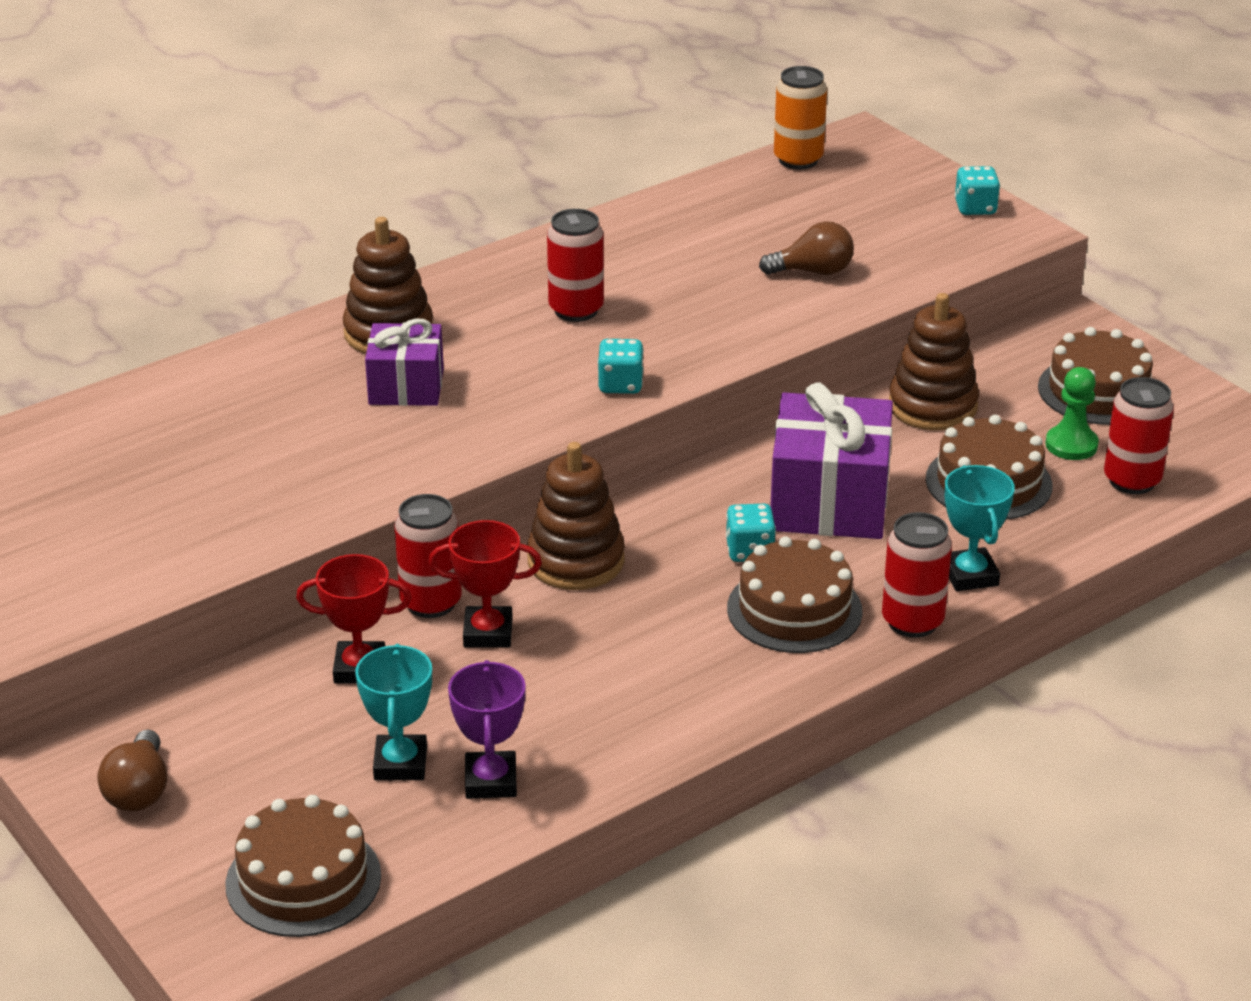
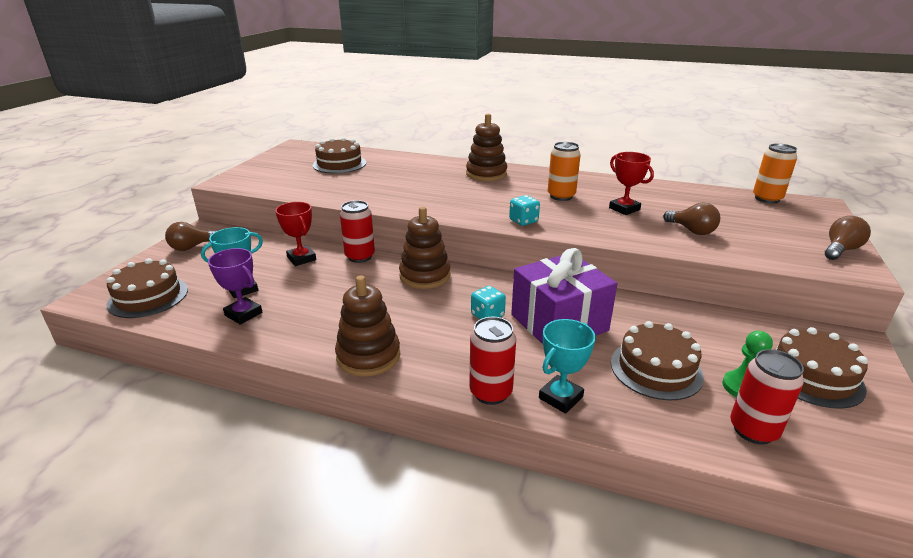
camera: 55 degrees right, 5 degrees down
(406, 387) = (456, 187): purple gift -> none
(488, 633) = (351, 275): red trophy -> red trophy (624, 209)
(491, 781) = (243, 314): purple trophy -> purple trophy turned 75 degrees clockwise
(576, 310) = (561, 196): red can -> orange can
(794, 609) = (455, 347): brown cake -> brown cake (339, 164)
(932, 406) = (689, 323): brown stacking toy -> brown stacking toy (368, 356)
(975, 208) = (840, 250): turquoise dice -> brown light bulb

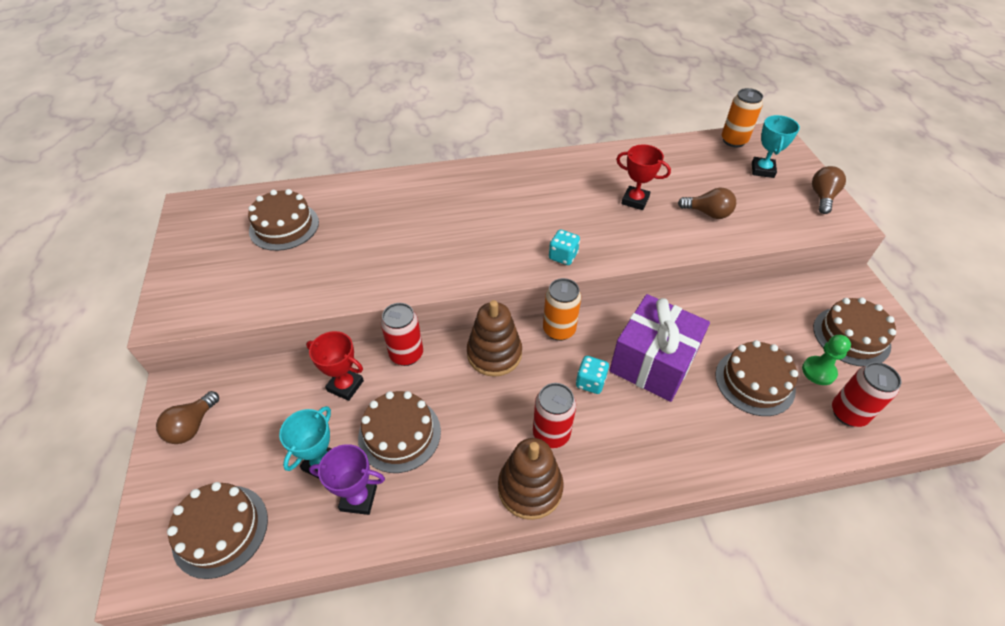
camera: 30 degrees left, 20 degrees up
(308, 293) = (399, 434): none -> brown cake
(486, 174) = (467, 187): brown stacking toy -> none
(490, 392) = (660, 475): red can -> red can (551, 434)
(561, 196) = (567, 201): orange can -> orange can (559, 330)
(561, 397) = (712, 451): turquoise trophy -> turquoise trophy (762, 170)

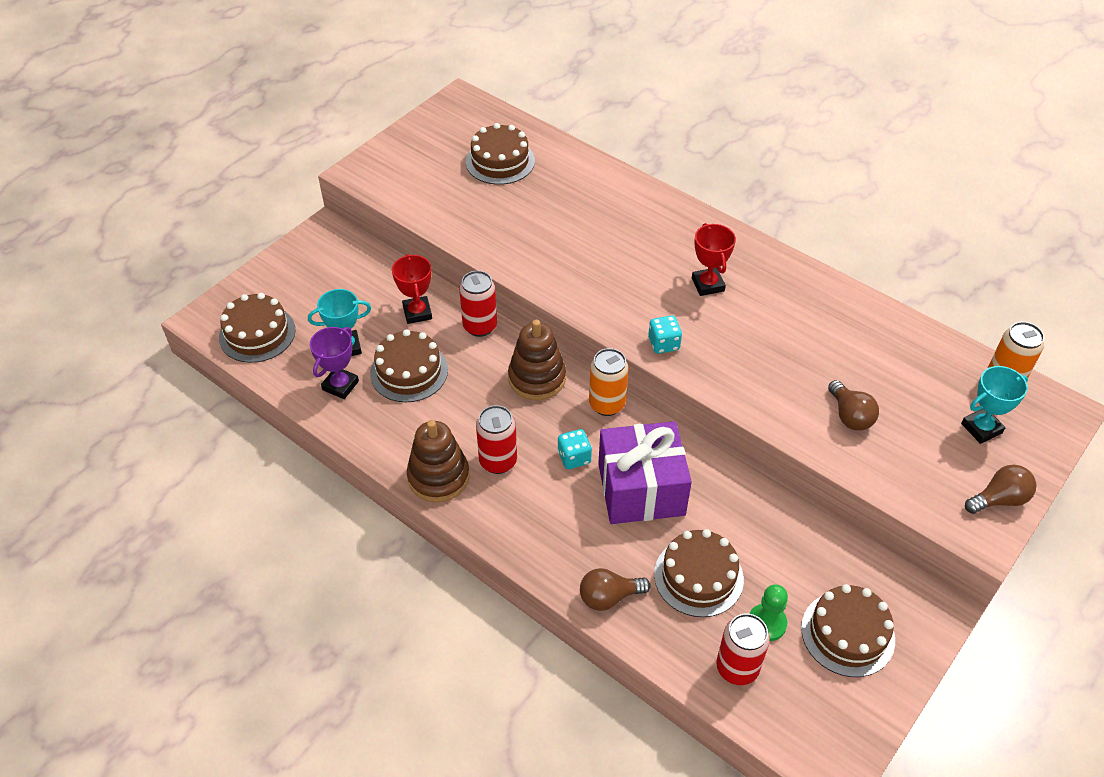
camera: 50 degrees right, 0 degrees up
(192, 426) = (309, 261): brown light bulb -> brown light bulb (609, 597)
(358, 498) = (340, 385): purple trophy -> purple trophy turned 60 degrees clockwise
(635, 201) = (799, 352): red trophy -> red trophy (707, 284)

